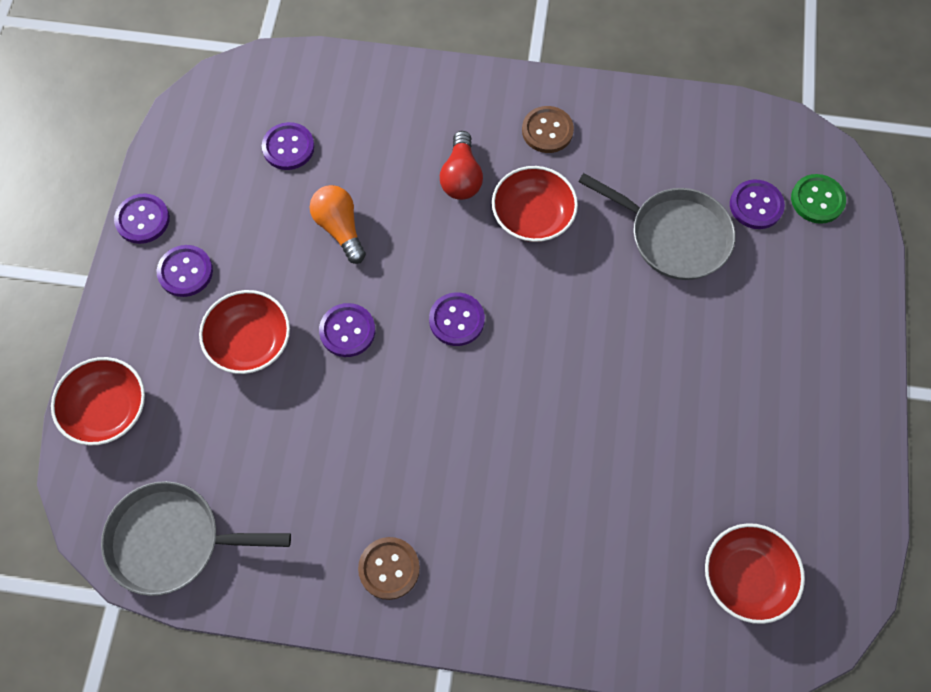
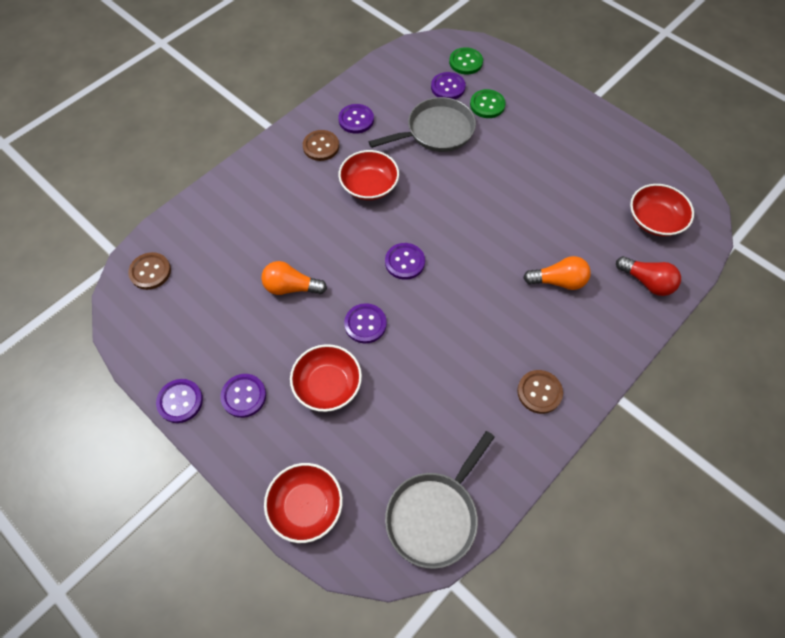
camera: 55 degrees left, 5 degrees down
(263, 88) = (150, 272): none -> brown button
(288, 147) = (207, 282): purple button -> purple button (356, 120)
(461, 177) = (313, 204): red light bulb -> red light bulb (646, 282)
(558, 506) = (558, 281): none -> orange light bulb
(767, 267) = (487, 105): none -> green button

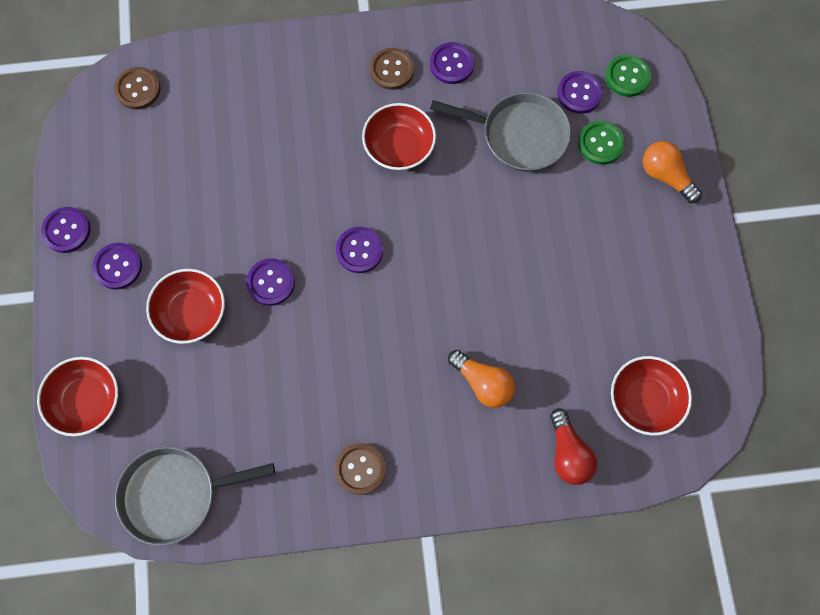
camera: 40 degrees right, 10 degrees up
(291, 287) = (239, 196): orange light bulb -> orange light bulb (665, 176)

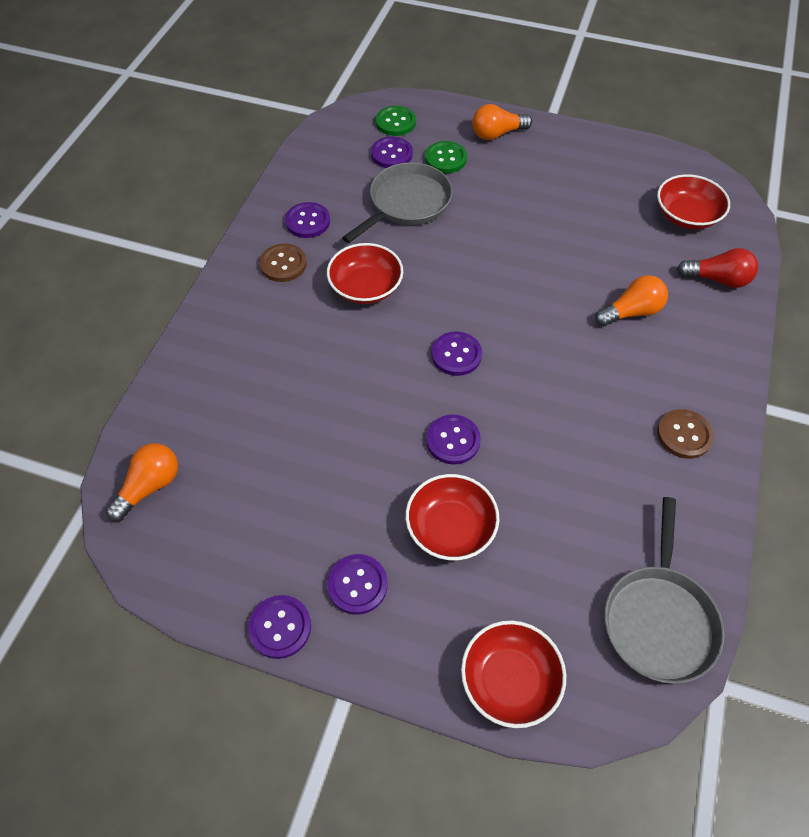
camera: 65 degrees left, 15 degrees down
(138, 89) = (149, 486): brown button -> orange light bulb

